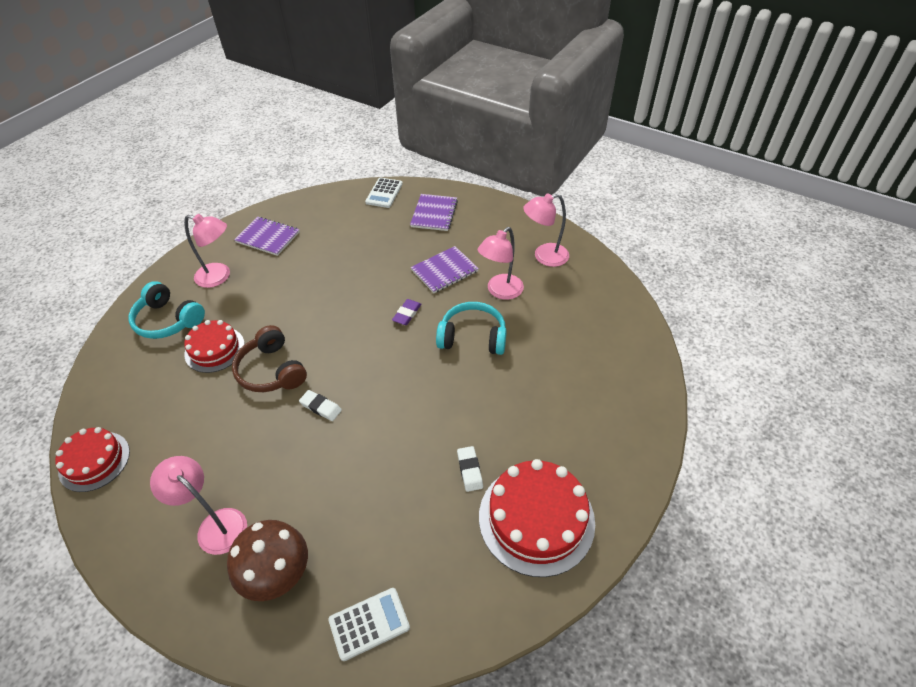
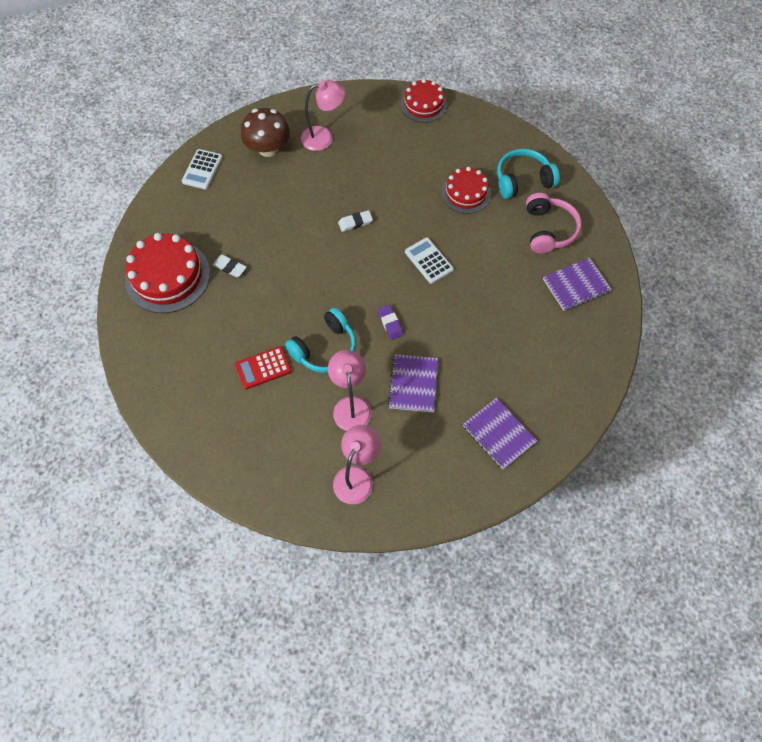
camera: 130 degrees right, 15 degrees up
(219, 277) = (549, 230): pink lamp -> pink headphones
(271, 371) = (414, 213): brown headphones -> none
(384, 193) = (569, 414): white calculator -> white calculator (429, 261)
(534, 363) = (263, 368): none -> red calculator

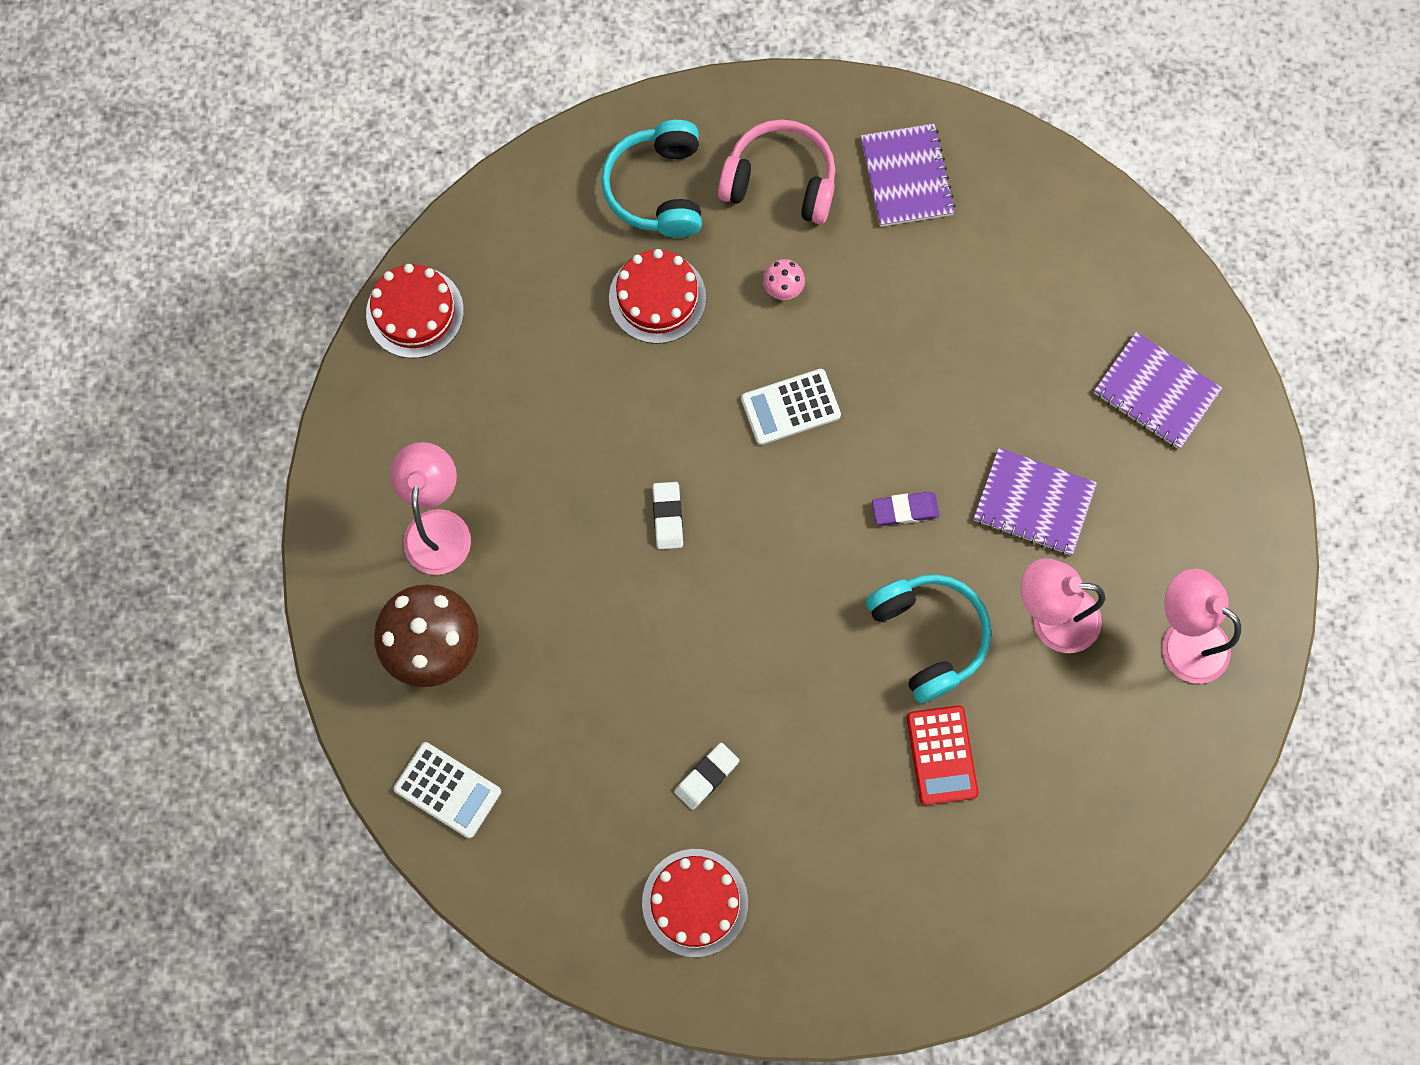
camera: 75 degrees left, 10 degrees up
(167, 276) = (695, 902): red cake -> red cake, size x0.62
(491, 243) = (783, 287): none -> pink mushroom
(499, 434) = (1156, 392): purple notebook -> purple notebook turned 60 degrees clockwise

